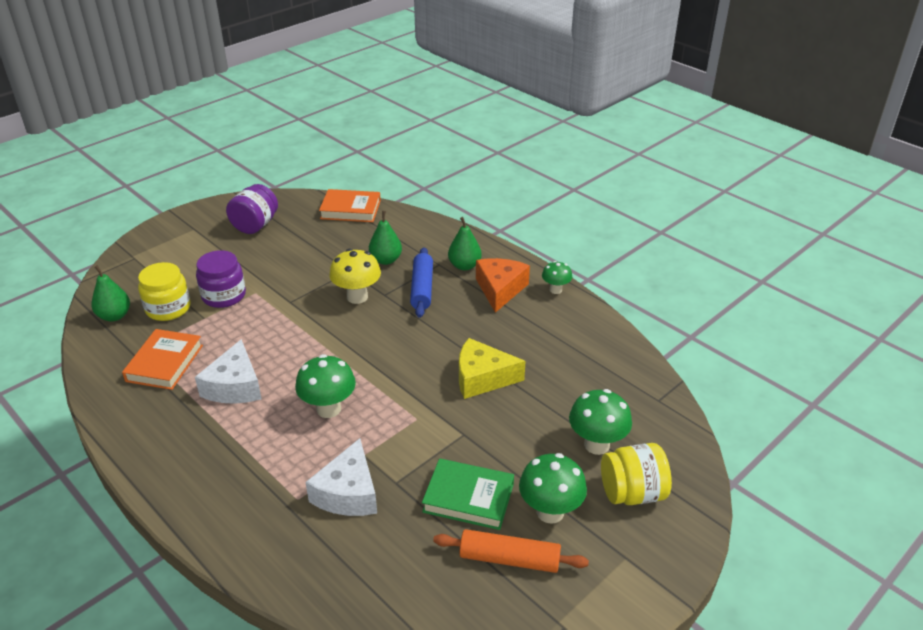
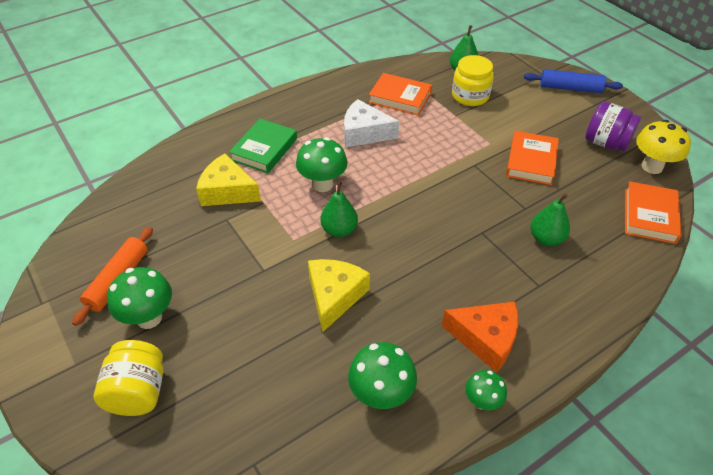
camera: 100 degrees right, 10 degrees up
(224, 296) = (486, 125): purple jar -> none
(283, 267) = (531, 161): none -> orange book
(348, 493) = (227, 191): white cheese -> yellow cheese
(357, 297) = (479, 211): yellow mushroom -> yellow mushroom (652, 167)
(422, 288) = (491, 264): blue rolling pin -> blue rolling pin (570, 88)
(464, 266) = (536, 310): green pear -> green pear (339, 230)
(468, 498) = (190, 263): green book -> green book (264, 149)
(596, 445) = (211, 377): green mushroom -> green mushroom (381, 395)

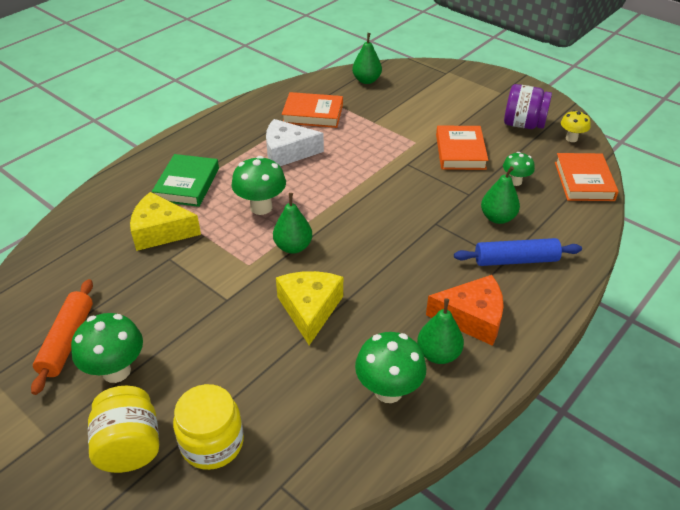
camera: 15 degrees left, 5 degrees down
(440, 369) = (438, 354): none -> green pear
(470, 96) = (382, 102): yellow jar -> yellow jar (212, 443)
(482, 401) = (488, 374): green mushroom -> green mushroom (515, 181)
(570, 88) = (474, 81): blue rolling pin -> blue rolling pin (516, 260)
(652, 167) = (571, 138): yellow mushroom -> yellow mushroom, size x0.61

